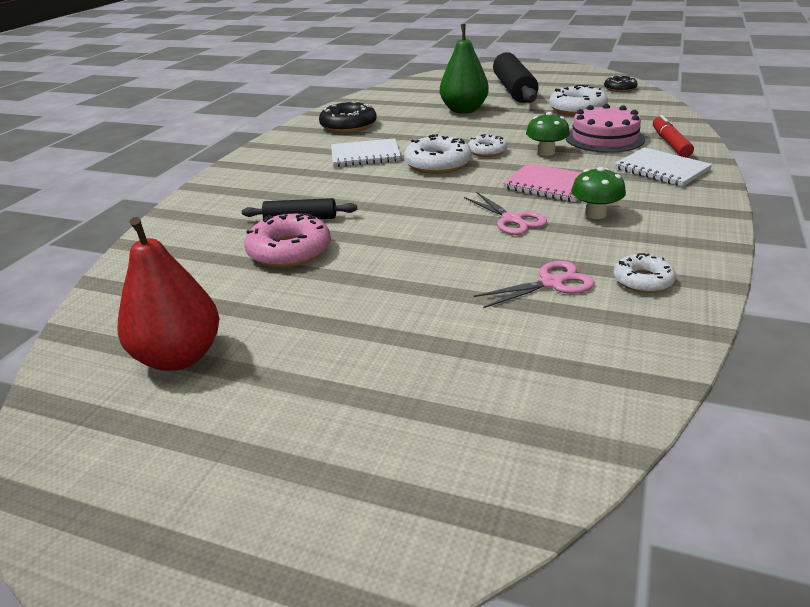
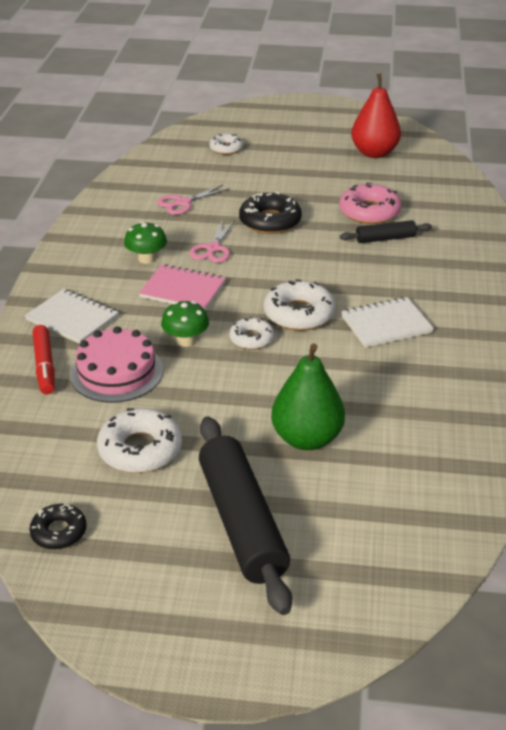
camera: 165 degrees right, 5 degrees up
(348, 126) = (451, 386): black donut -> black donut (270, 221)
(512, 220) = (213, 249): pink scissors -> pink scissors turned 120 degrees counterclockwise
(642, 280) = (126, 208): white donut -> white donut (226, 148)

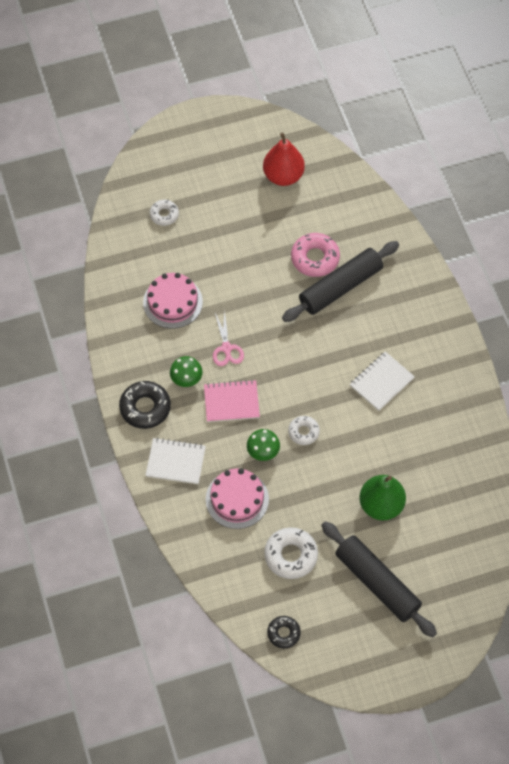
camera: 25 degrees left, 25 degrees up
(45, 365) = (188, 512): red marker -> none
(182, 203) = (172, 302): pink scissors -> pink cake
(270, 221) = (249, 299): black donut -> black donut (145, 408)
(299, 314) = (321, 395): white donut -> none
(385, 239) = (340, 287): black rolling pin -> black rolling pin, size x1.98

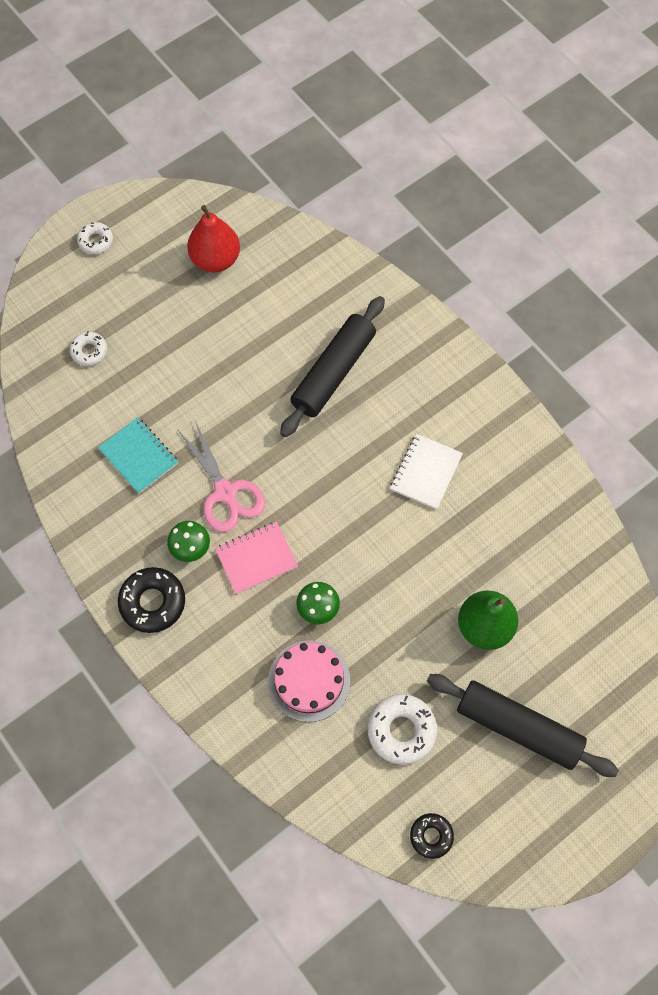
camera: 20 degrees left, 5 degrees up
(172, 302) = (138, 456): pink cake -> turquoise notebook
(175, 462) = (216, 659): white notebook -> none
(226, 348) = (225, 493): pink scissors -> pink scissors, size x1.55
(303, 432) = (357, 566): white donut -> white donut (96, 241)
(315, 258) = (290, 347): pink donut -> none

